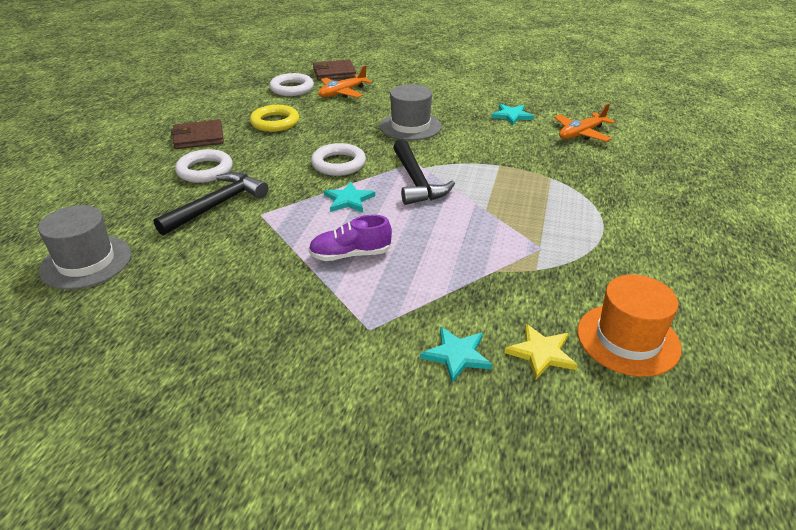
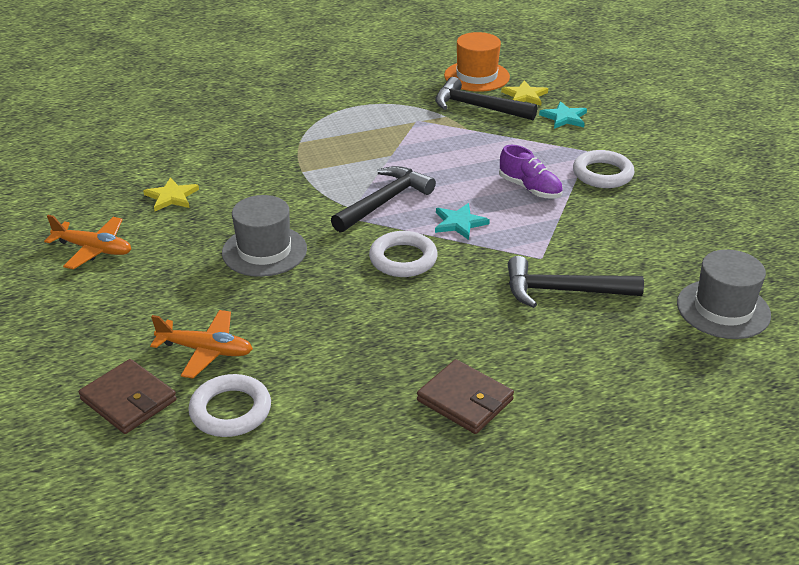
camera: 125 degrees left, 0 degrees up
(205, 170) = (522, 341): white ring -> white ring (602, 174)
(275, 122) = (357, 359): yellow ring -> none
(511, 116) = (171, 197): turquoise star -> yellow star
(539, 300) = (477, 107): none -> black hammer
(581, 134) = (184, 148): orange plane -> orange plane (94, 249)

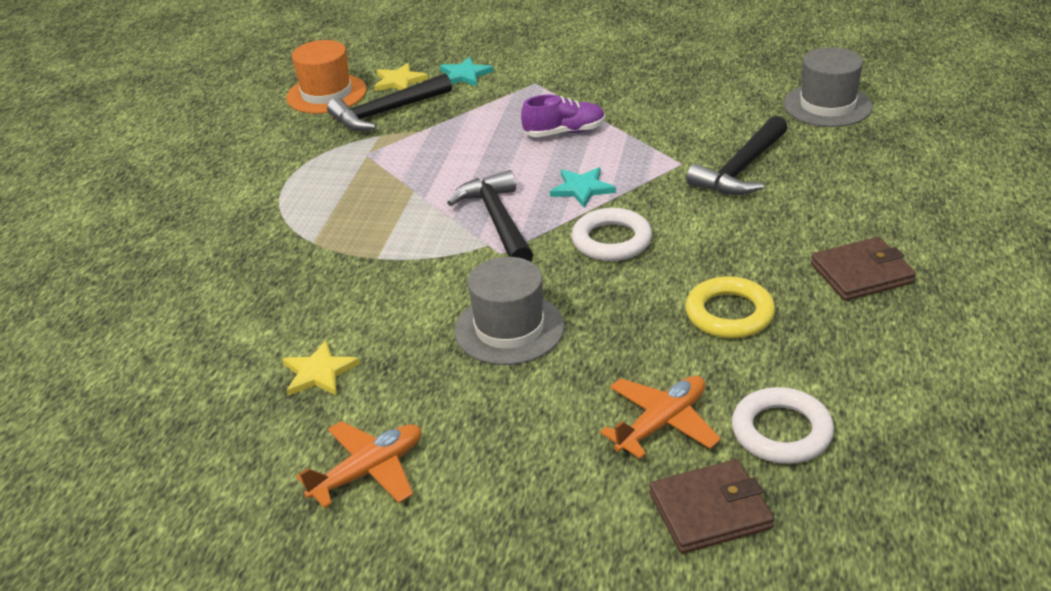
camera: 55 degrees left, 0 degrees up
(354, 344) = (729, 314): none -> yellow ring
(602, 174) = (581, 89): white ring -> none

